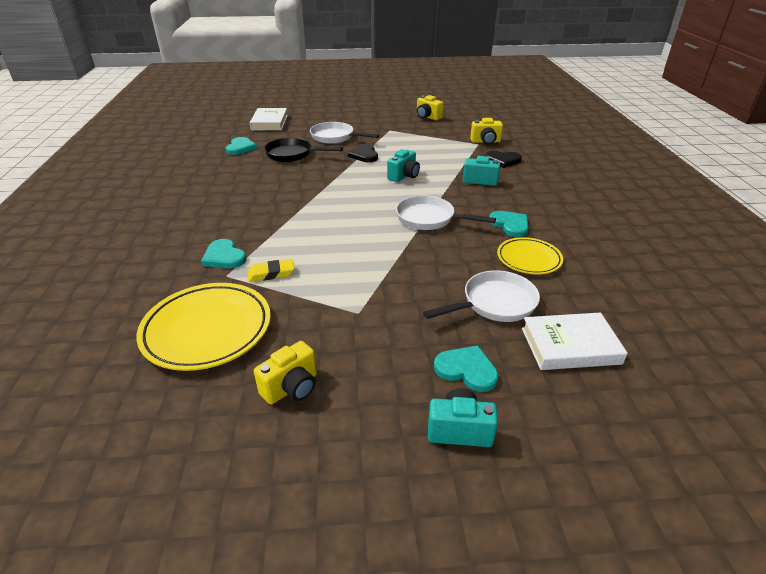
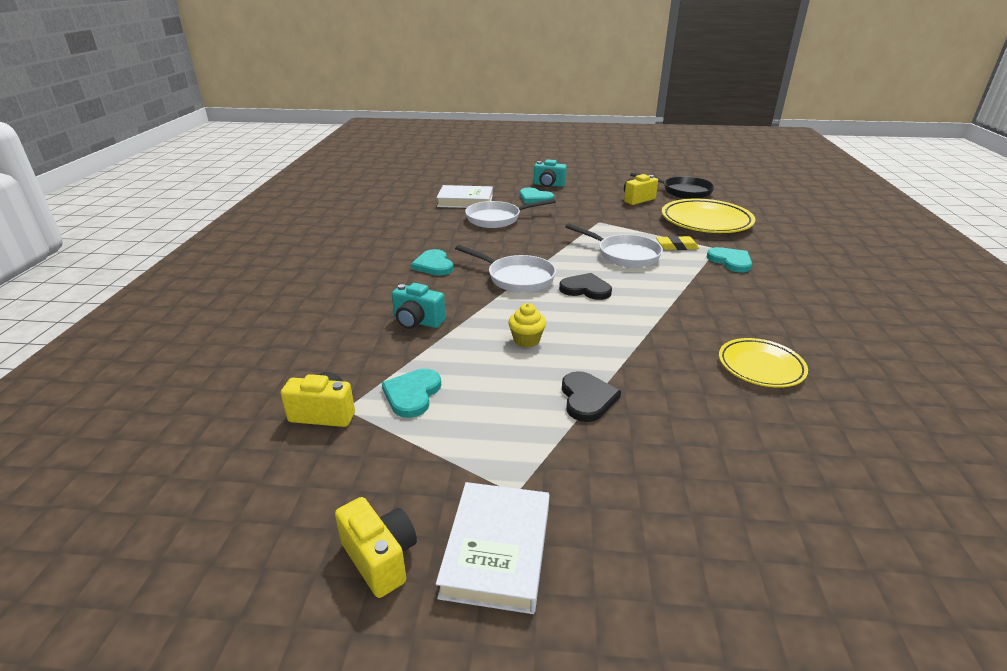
camera: 170 degrees left, 5 degrees down
(240, 147) = (869, 455): turquoise heart -> turquoise heart (412, 394)
(269, 122) = (888, 593): white book -> white book (497, 550)
(292, 154) = (735, 416): black pan -> black pan (683, 191)
(335, 137) = (656, 474): white pan -> white pan (624, 255)
(404, 176) = (526, 340): turquoise camera -> yellow cupcake
(502, 160) = (344, 358): black heart -> black heart (585, 289)
(528, 259) = (445, 239): yellow plate -> yellow plate (760, 367)

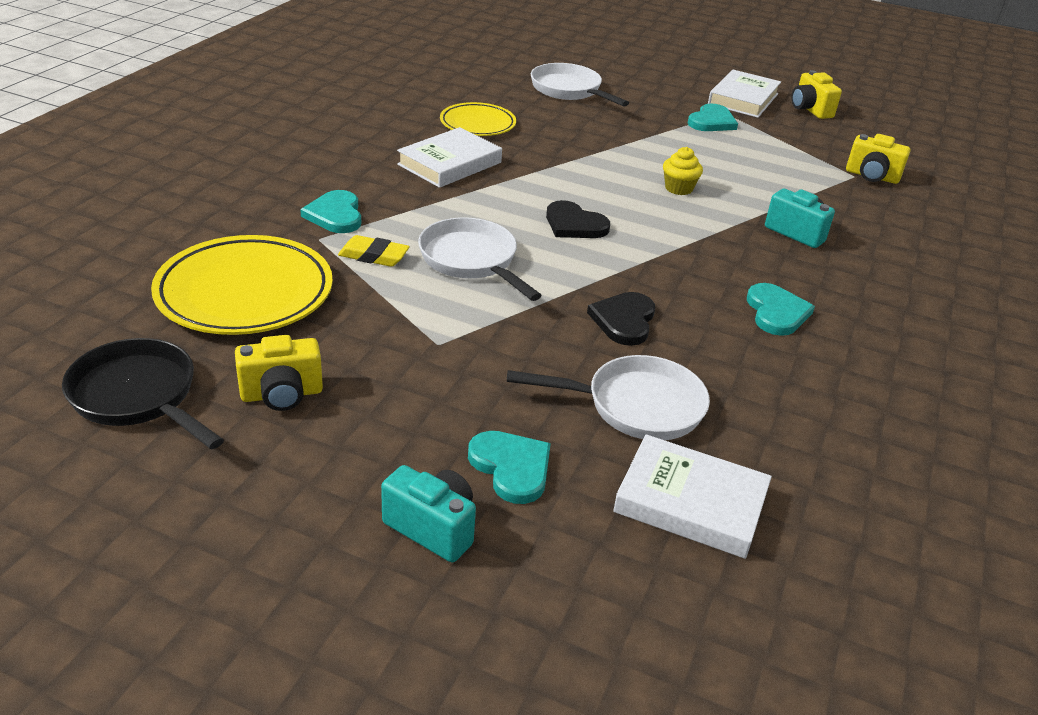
camera: 165 degrees left, 5 degrees up
(412, 394) = (797, 172): turquoise heart -> turquoise heart (711, 121)
(517, 278) = (656, 260): white pan -> white pan (569, 90)
(587, 398) = (648, 139): black heart -> black heart (624, 320)
(722, 315) = (450, 164): none -> white book

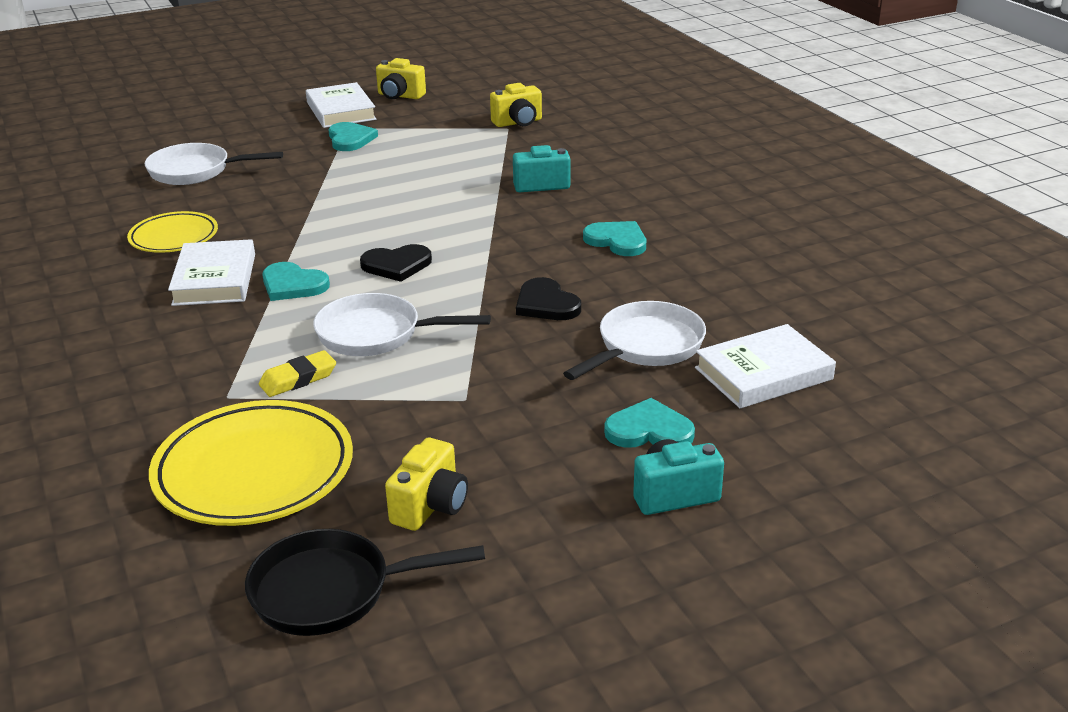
camera: 45 degrees left, 5 degrees down
(335, 215) = (202, 372): turquoise heart -> turquoise heart (293, 285)
(678, 188) = (417, 199): yellow cupcake -> none

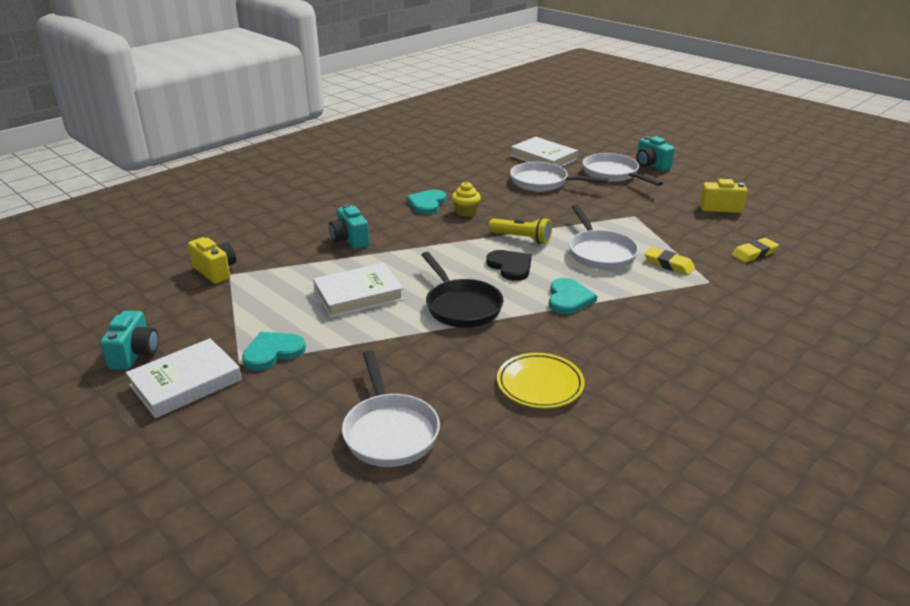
camera: 110 degrees left, 0 degrees up
(215, 279) = (589, 335): white book -> white book (358, 295)
(254, 471) = (754, 253): yellow plate -> yellow eraser
(331, 591) = (793, 216): black pan -> black pan (461, 306)
(400, 96) = (135, 354): yellow camera -> turquoise camera
(462, 287) = (522, 238): none -> yellow flashlight
(546, 304) = (521, 211): black heart -> none
(572, 263) = (466, 212): none -> yellow cupcake
(649, 430) = (613, 174): turquoise heart -> white pan

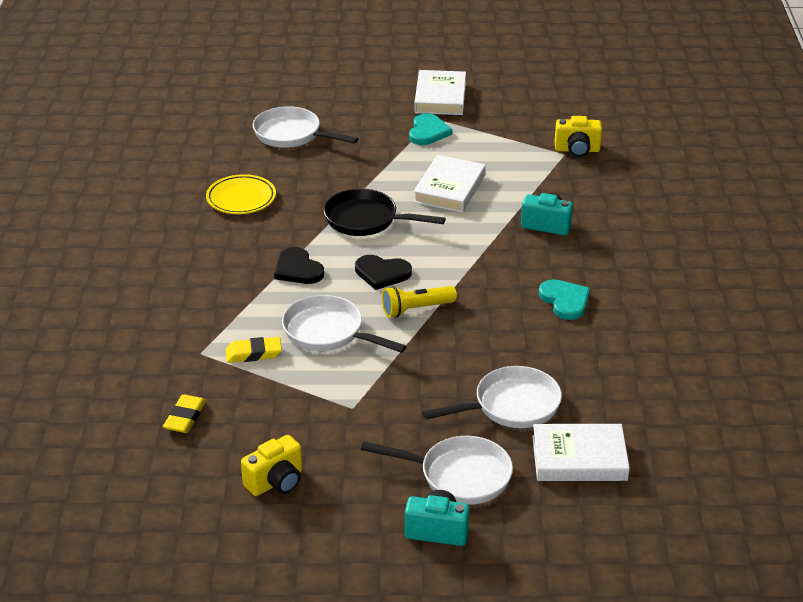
camera: 135 degrees right, 5 degrees up
(135, 354) = (499, 92): turquoise camera -> none
(466, 212) = (513, 311): yellow cupcake -> none
(568, 299) = (298, 269): turquoise heart -> black heart

